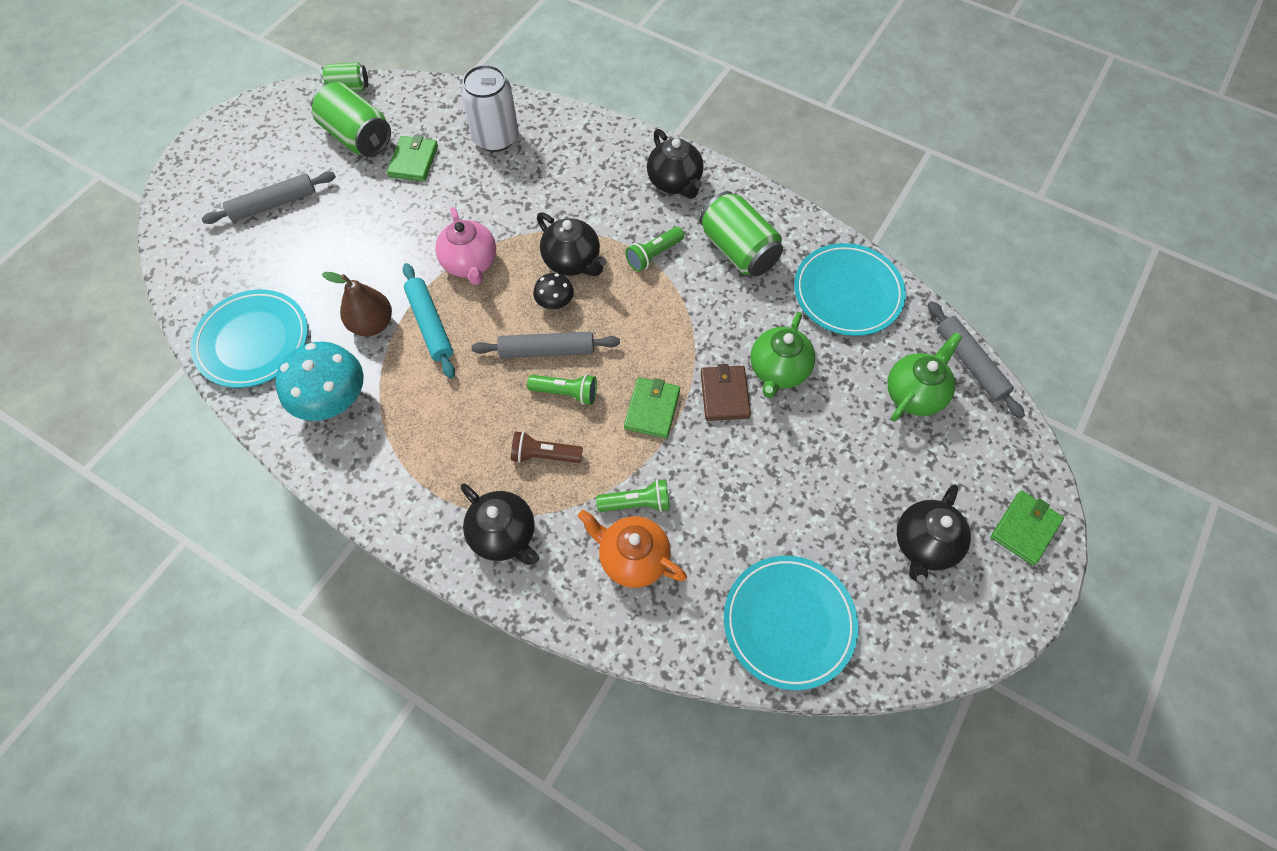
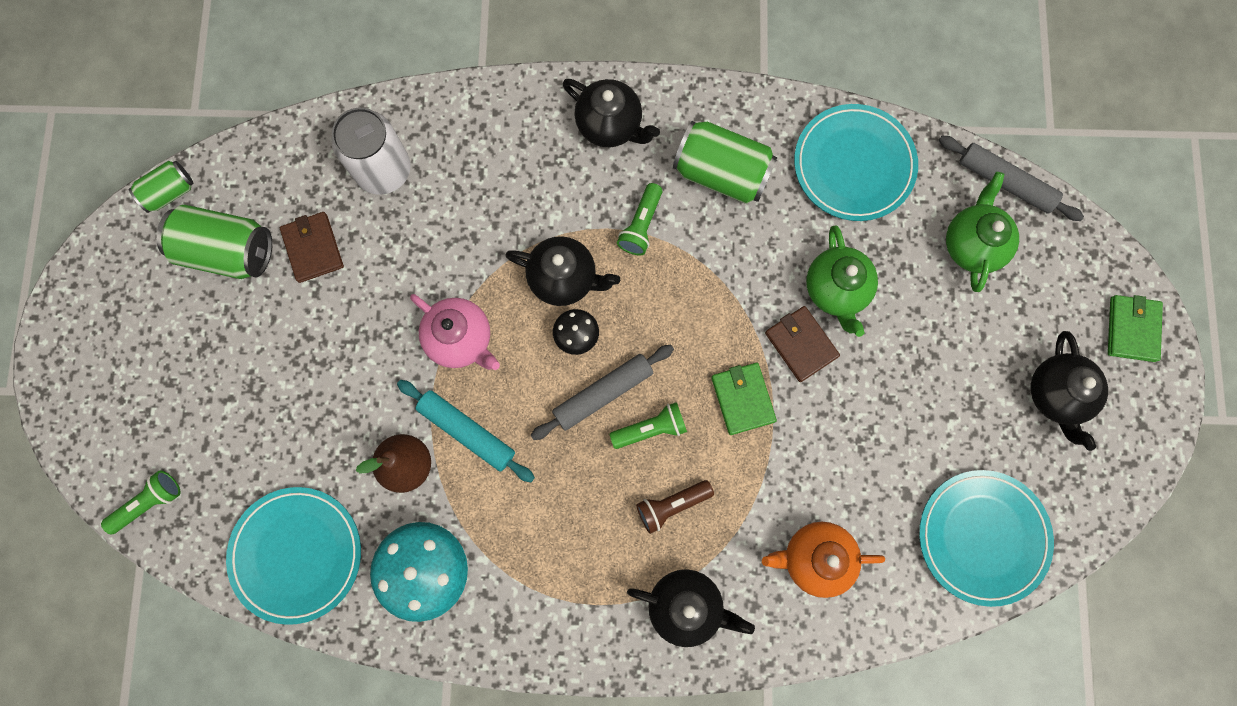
camera: 30 degrees left, 15 degrees up
(273, 204) = (195, 385): grey rolling pin -> none
(413, 161) = (313, 248): green wallet -> brown wallet
(637, 503) = (786, 503): green flashlight -> green flashlight (149, 503)

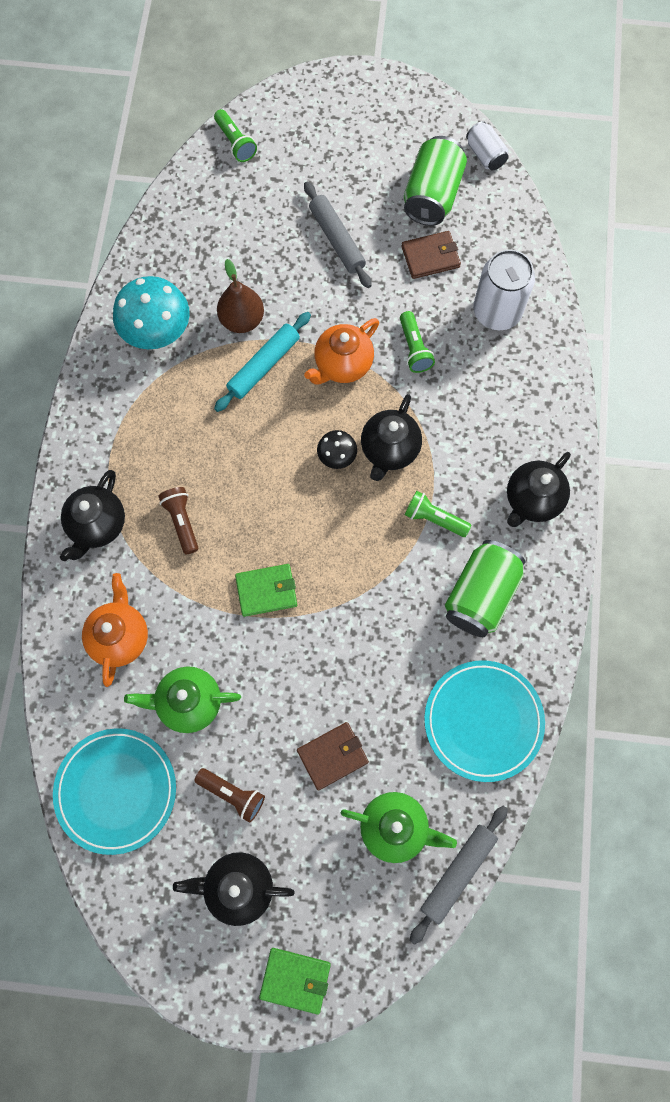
camera: 95 degrees right, 5 degrees down
(169, 192) = (485, 155): green can -> white can
(297, 554) = (182, 240): turquoise plate -> none
(460, 339) = (342, 365): pink teapot -> orange teapot
(603, 393) = (284, 474): grey rolling pin -> grey rolling pin (337, 239)
(650, 429) = (249, 510): green flashlight -> green flashlight (414, 348)
(801, 344) = (311, 648): brown wallet -> brown wallet (332, 756)
(836, 290) = (359, 687): green teapot -> green teapot (189, 702)
(966, 411) = (232, 794): none -> brown flashlight

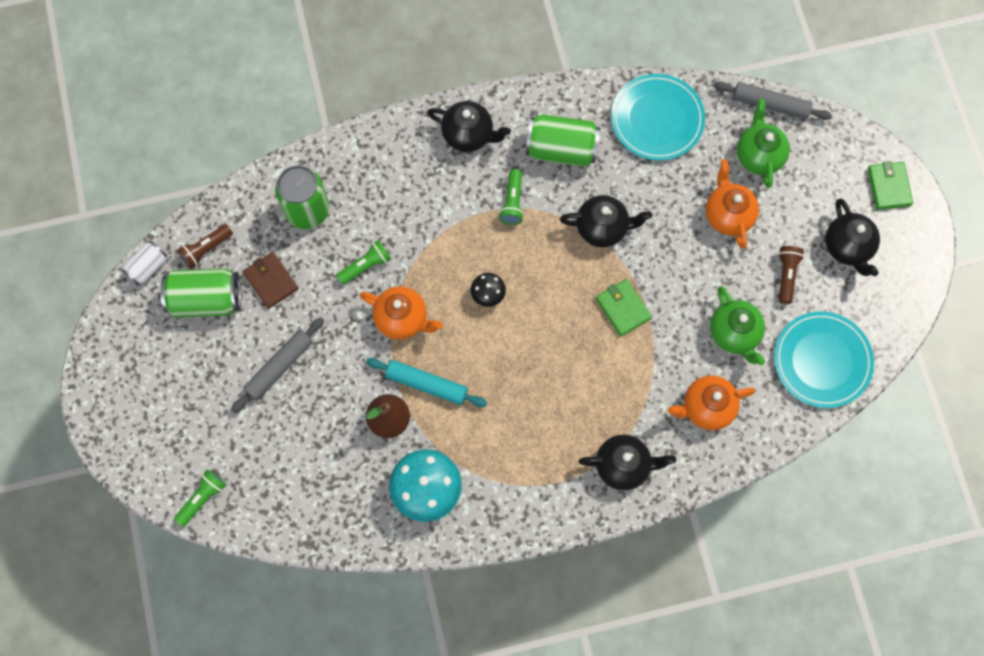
camera: 110 degrees left, 0 degrees up
(182, 521) = (592, 397): brown flashlight -> brown flashlight (206, 249)
(332, 756) = (728, 215): brown wallet -> orange teapot
(389, 450) = (466, 255): black teapot -> black teapot (602, 228)
(497, 312) = (307, 210): white can -> green can

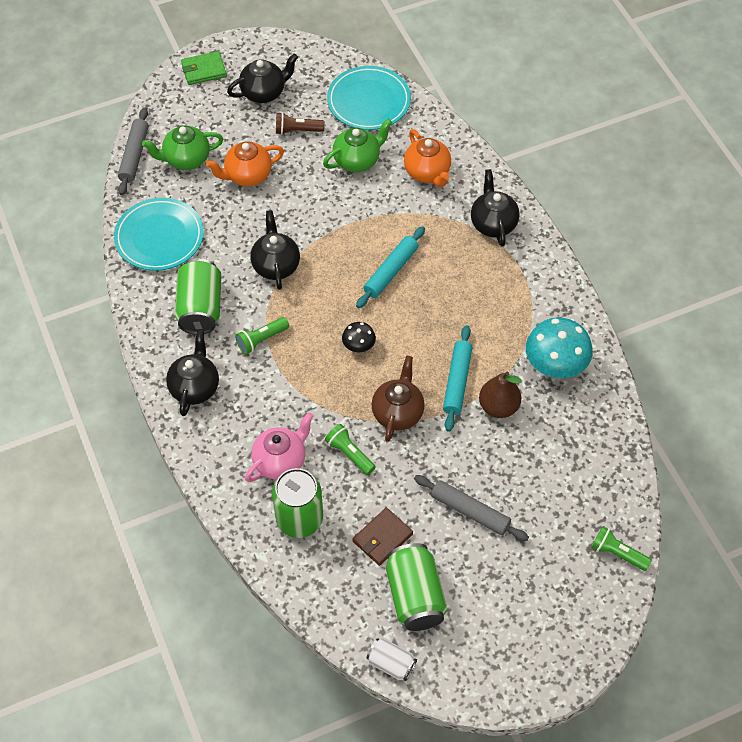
camera: 100 degrees left, 15 degrees down
(206, 249) = (360, 609): brown flashlight -> none
(371, 202) = (280, 461): none -> pink teapot
(402, 319) = (398, 413): orange teapot -> brown teapot
(512, 202) = (261, 340): green flashlight -> green flashlight turned 150 degrees clockwise
(576, 343) = (390, 271): none -> turquoise rolling pin
(623, 308) = (351, 241): green wallet -> none

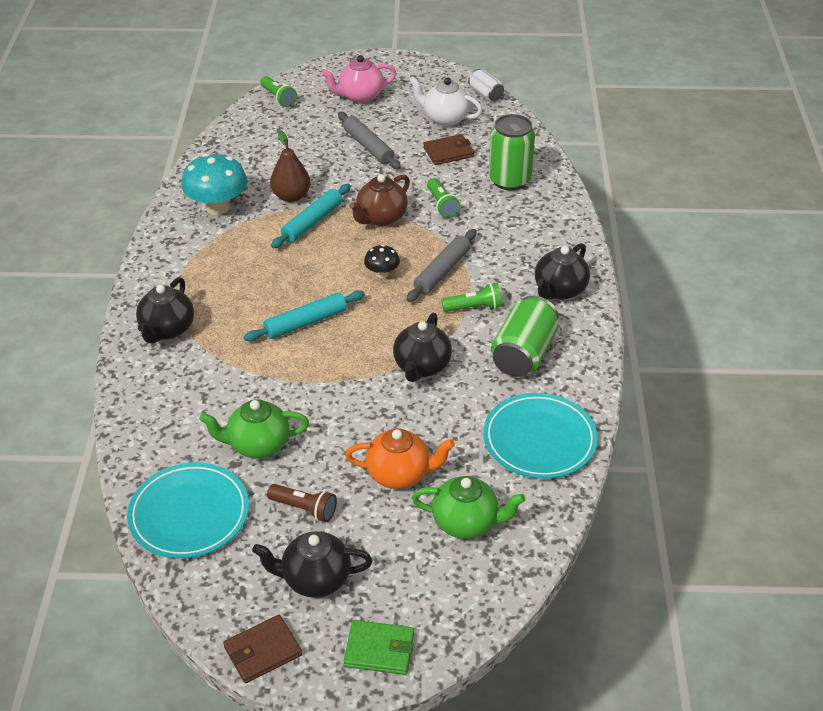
camera: 155 degrees left, 15 degrees down
(134, 155) = (532, 553): grey rolling pin -> grey rolling pin (442, 271)
(270, 47) = (263, 651): none -> brown wallet
(280, 461) = (505, 217): pink teapot -> pink teapot (360, 96)
(415, 596) = (445, 118): green can -> white teapot
(427, 172) = (190, 403): orange teapot -> none

